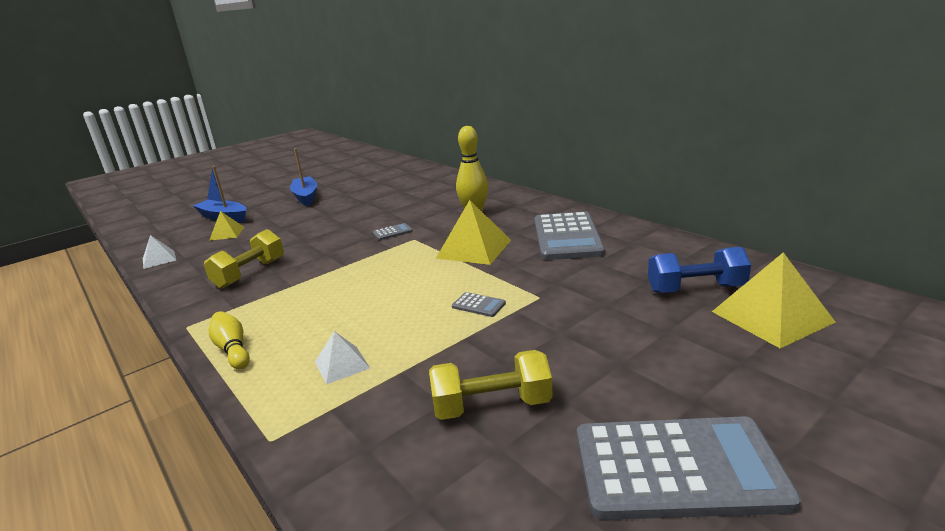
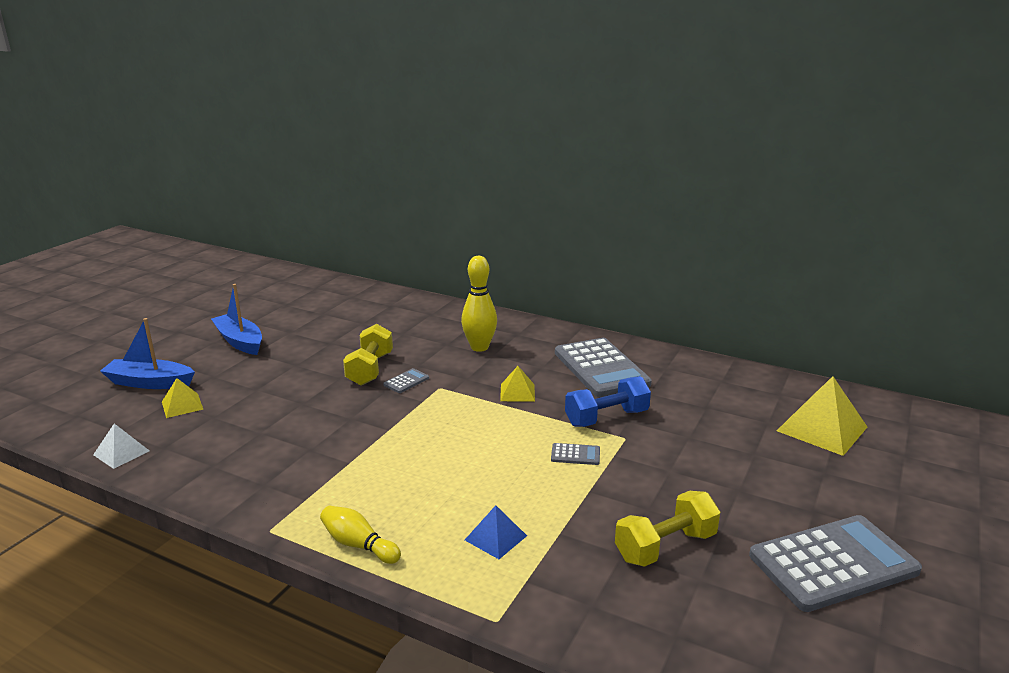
camera: 25 degrees left, 0 degrees up
(250, 273) = (278, 455): yellow dumbbell -> yellow dumbbell (370, 369)
(342, 364) = (495, 537): white pyramid -> blue pyramid
(474, 249) = (517, 392): yellow pyramid -> yellow pyramid, size x0.55
(695, 289) = (751, 411): blue dumbbell -> blue dumbbell (606, 418)

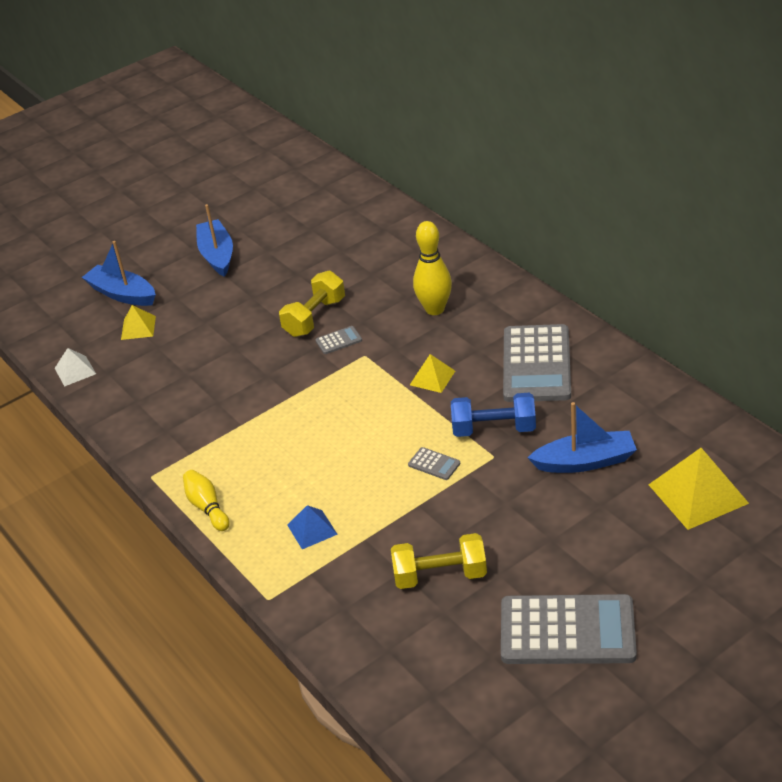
camera: 30 degrees right, 15 degrees up
(708, 425) = (585, 461): none -> blue boat

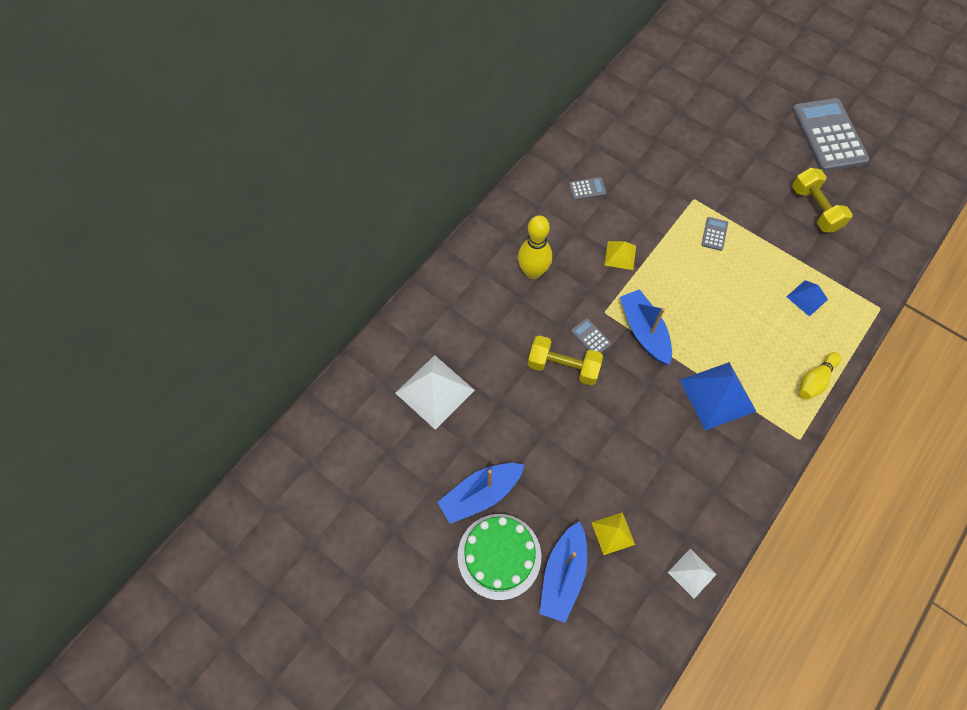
camera: 110 degrees left, 25 degrees up
(159, 261) = (499, 556): none -> green cake
(230, 423) = (717, 395): none -> blue pyramid
(327, 236) = (435, 391): none -> white pyramid
(494, 429) = (666, 203): blue dumbbell -> none
(536, 364) = (587, 189): grey calculator -> grey calculator, size x0.40
(585, 461) = (681, 145): blue boat -> blue boat (644, 331)
(698, 493) = (690, 84): yellow pyramid -> none

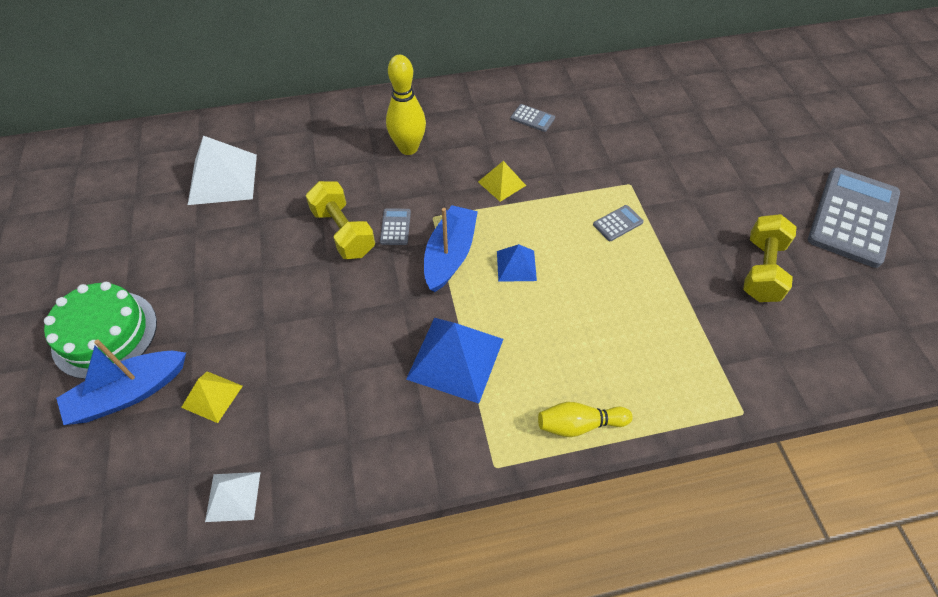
camera: 40 degrees right, 10 degrees down
(480, 494) = (155, 276): blue boat -> none
(807, 298) = (659, 342): blue pyramid -> blue pyramid (516, 265)

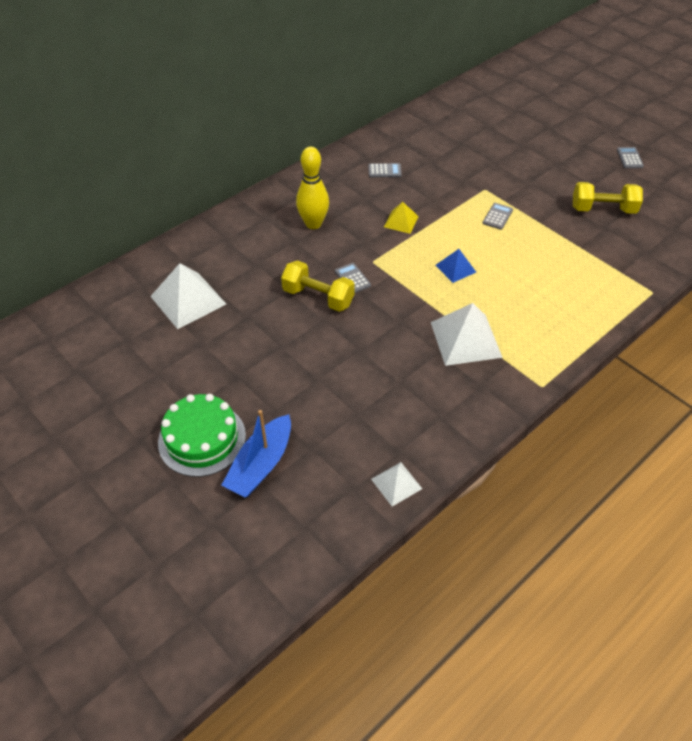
camera: 30 degrees left, 5 degrees down
(212, 396) = (324, 437): yellow pyramid -> none
(450, 255) = (406, 280): blue boat -> none
(455, 358) = (465, 339): blue pyramid -> white pyramid
(579, 424) = (570, 340): yellow bowling pin -> none
(762, 270) = (603, 209): yellow dumbbell -> yellow dumbbell turned 75 degrees counterclockwise
(853, 217) = (629, 158): grey calculator -> grey calculator, size x0.40

